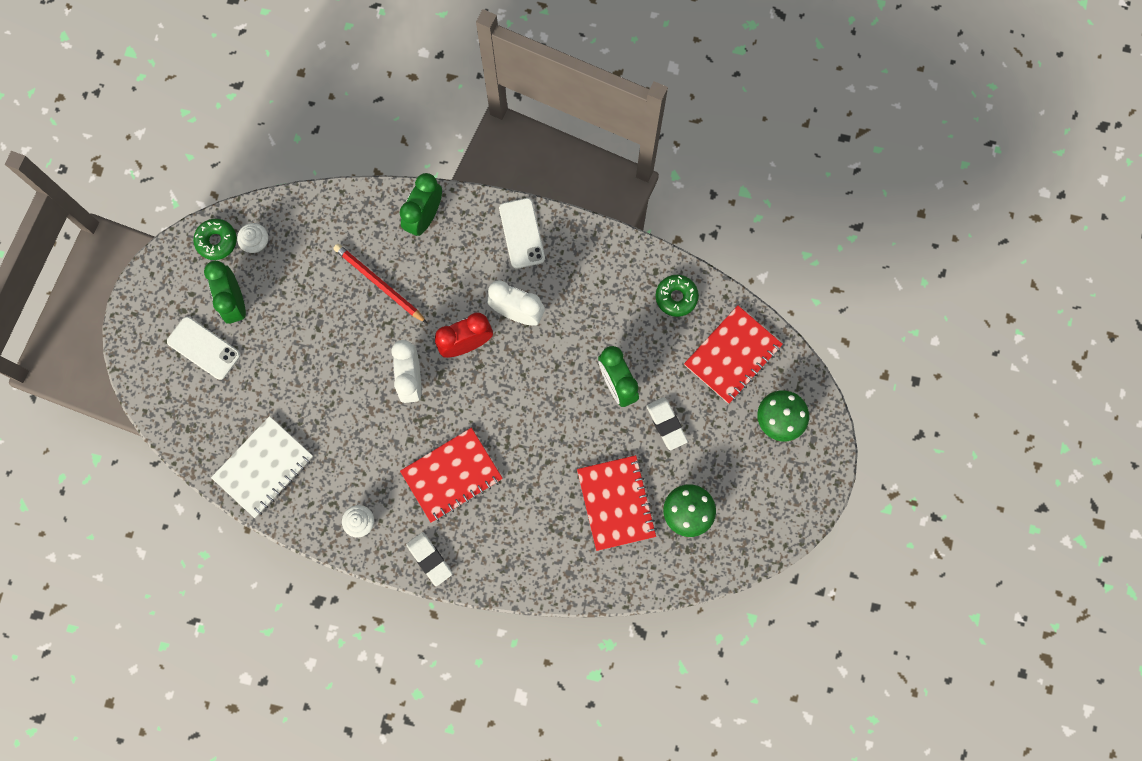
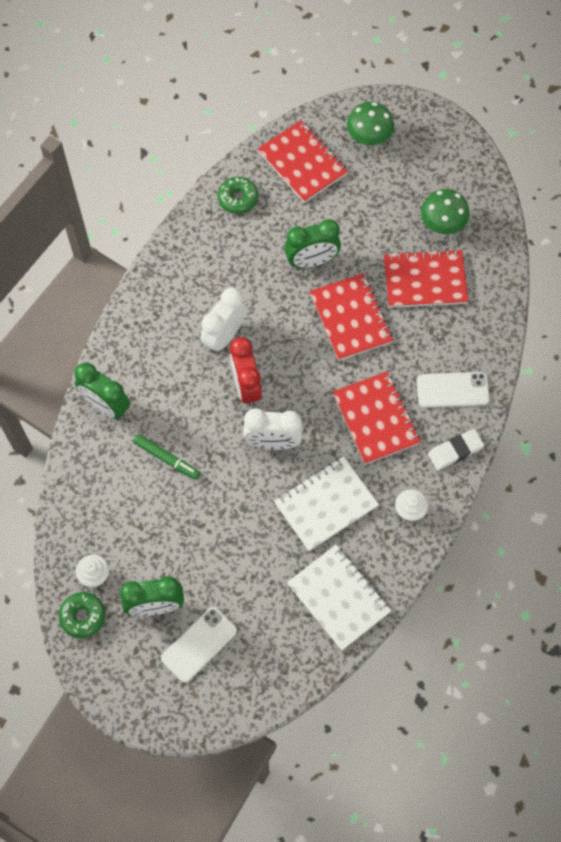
camera: 80 degrees left, 10 degrees down
(355, 440) = (325, 504): none -> white notebook
(379, 283) = (166, 459): red pencil -> green marker
(522, 233) = (144, 319): white phone -> white phone (452, 390)
(559, 434) = (351, 318): none -> red notebook
(666, 424) = (357, 227): white eraser -> none

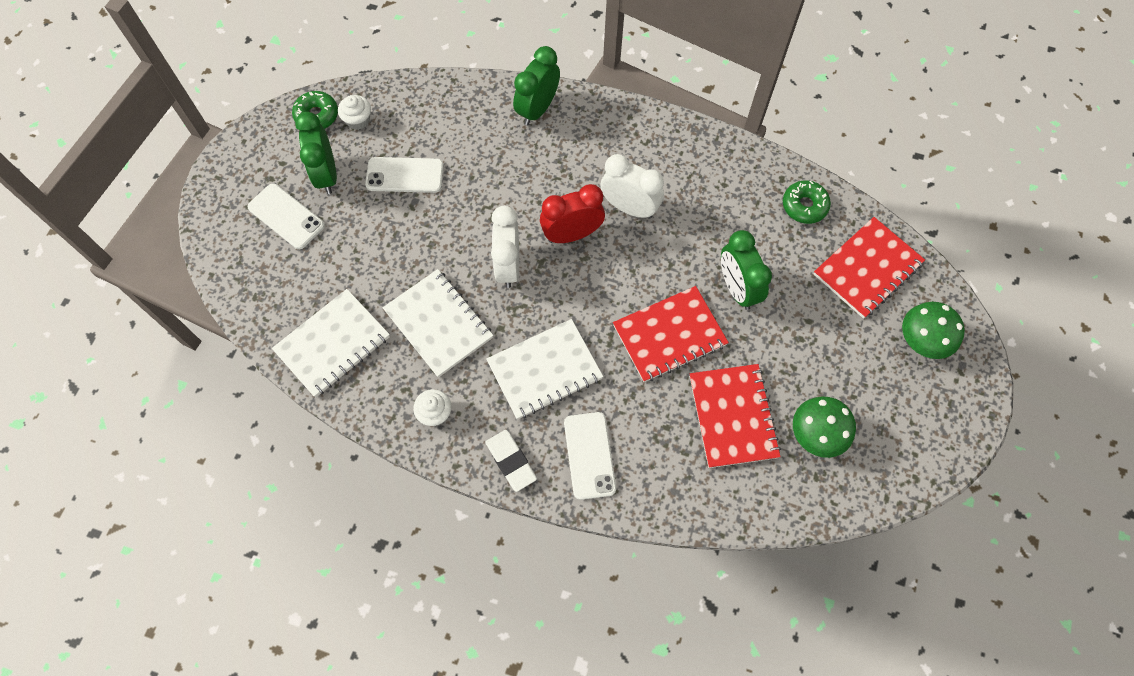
camera: 85 degrees right, 0 degrees up
(165, 531) = (405, 175): none -> white phone
(166, 459) = (483, 168): green marker -> none
(376, 419) = (544, 370): red notebook -> white notebook

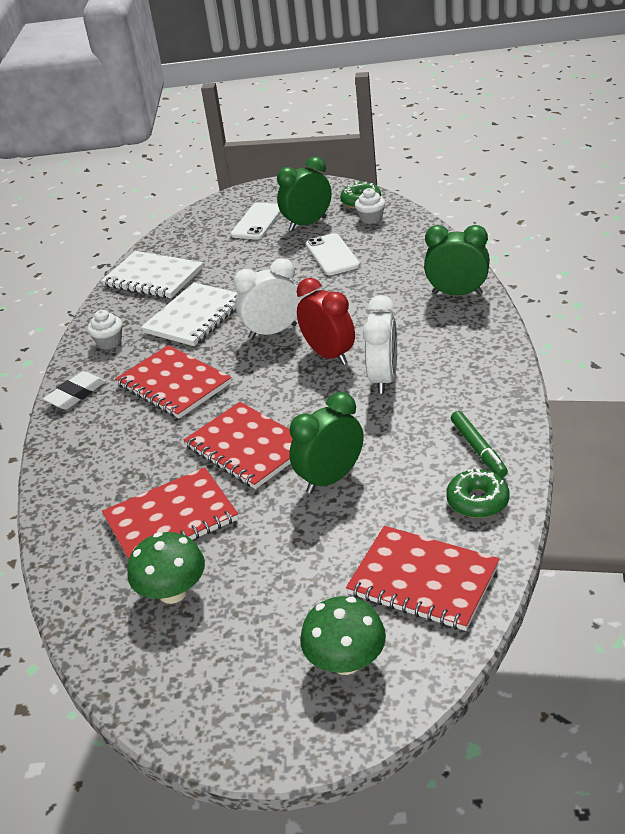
camera: 75 degrees right, 30 degrees down
(544, 370) = (174, 384): white notebook -> red notebook
(589, 455) = (95, 436): white phone -> none
(749, 182) = (478, 449): none -> green marker

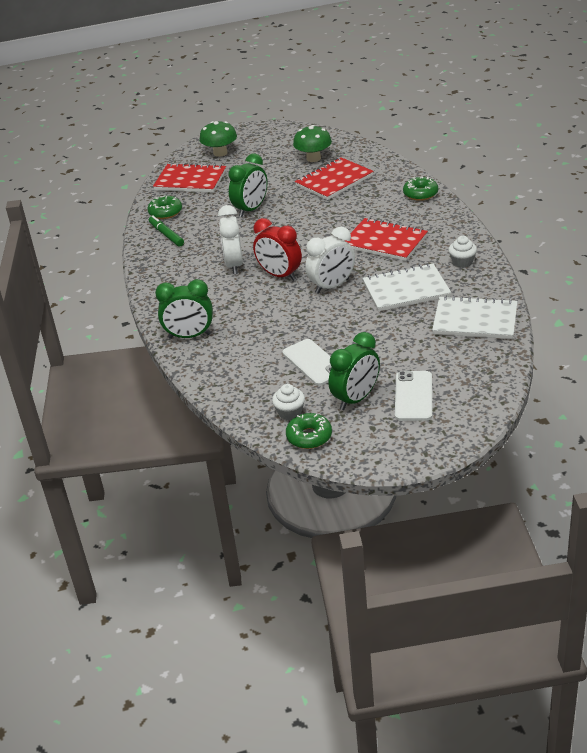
camera: 165 degrees right, 0 degrees up
(67, 461) = (420, 194): none -> green donut
(76, 394) = (453, 227): white eraser -> none
(195, 317) = (406, 290): white notebook -> white notebook turned 60 degrees clockwise
(247, 448) = (309, 216): red notebook -> none

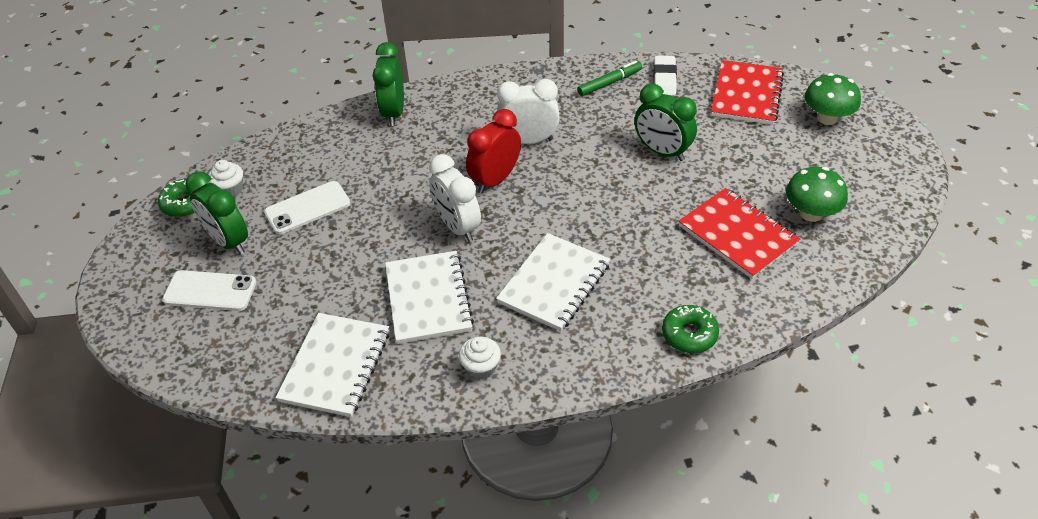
camera: 90 degrees right, 10 degrees up
(165, 212) = (664, 79): green donut -> white eraser
(385, 242) = (554, 284): red notebook -> white notebook

